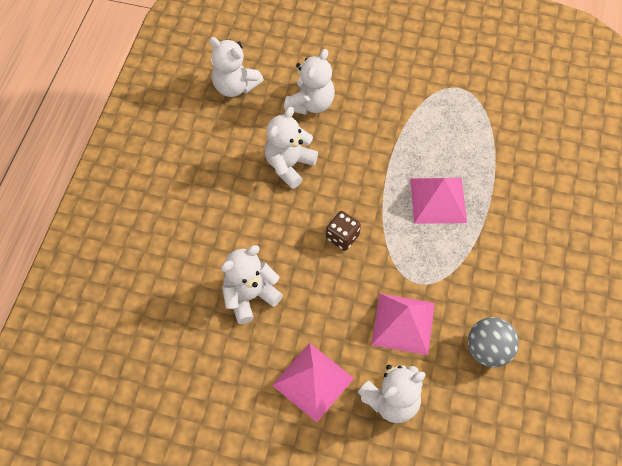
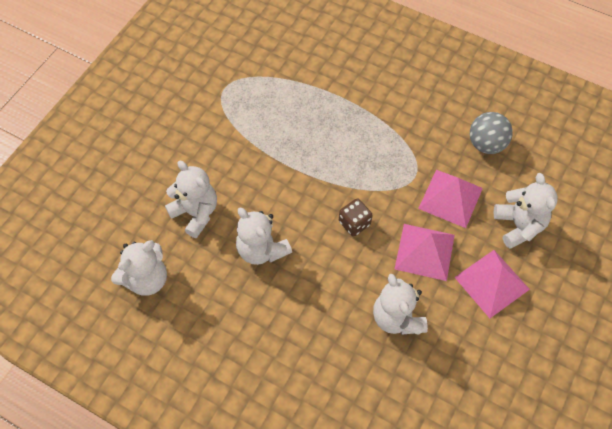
camera: 75 degrees left, 0 degrees up
(438, 200) = (337, 138): pink pyramid -> pink pyramid (424, 251)

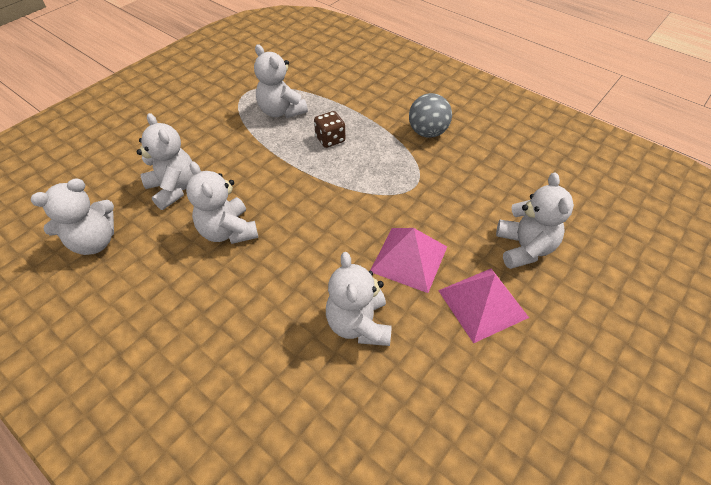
camera: 10 degrees right, 10 degrees down
(267, 107) = (281, 111): none -> white teddy bear
(354, 223) = (337, 220): brown dice -> brown dice (330, 139)
(450, 198) = (449, 211): pink pyramid -> none
(486, 144) = (498, 167): grey ball -> grey ball (427, 132)

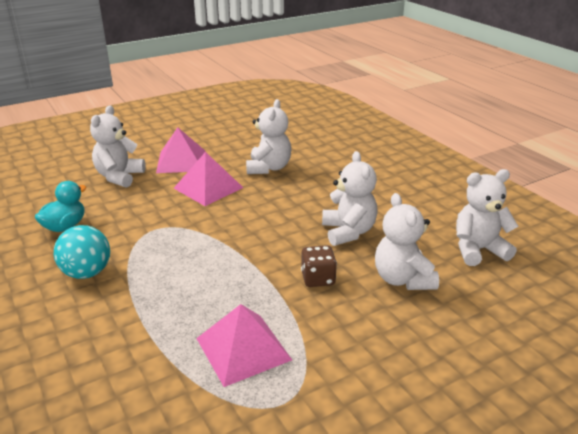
camera: 160 degrees left, 20 degrees down
(281, 111) = (243, 348): white teddy bear -> pink pyramid
(330, 139) = (203, 292): brown dice -> brown dice (318, 278)
(427, 132) = (87, 273): grey ball -> turquoise ball
(495, 167) = (65, 226): none -> turquoise duck

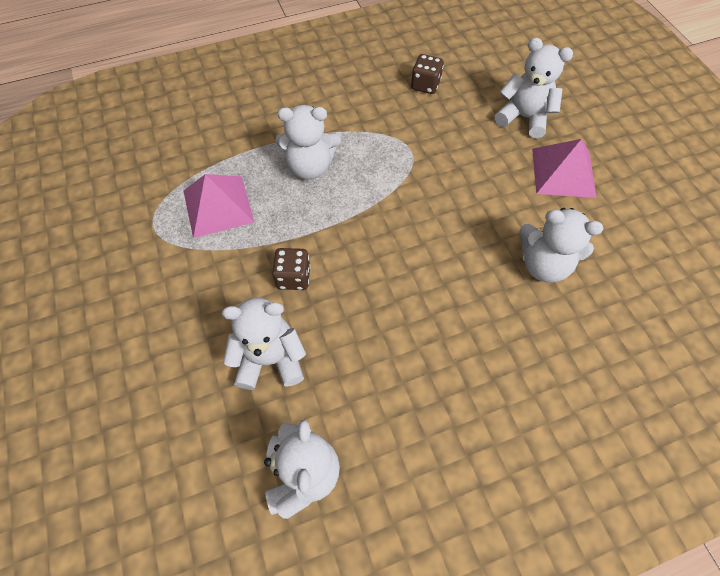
camera: 100 degrees right, 30 degrees up
(65, 226) = (425, 85): turquoise duck -> brown dice
(87, 273) = (348, 105): turquoise ball -> none
(208, 188) = (493, 196): pink pyramid -> none
(348, 232) = (373, 326): white teddy bear -> white teddy bear (310, 167)

